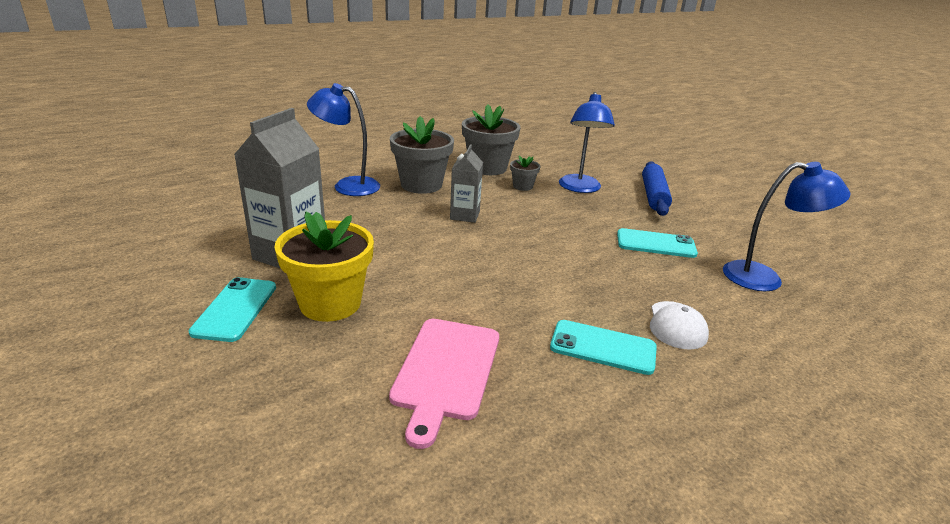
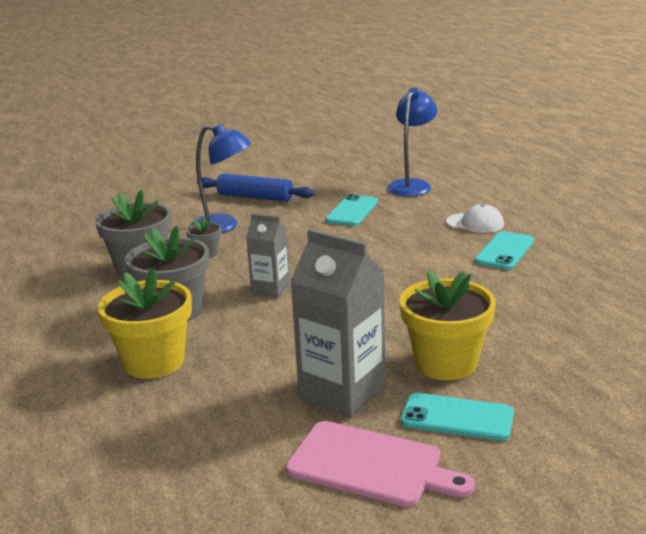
camera: 75 degrees left, 5 degrees down
(347, 186) = (154, 362): blue lamp -> yellow flower pot
(445, 371) = (541, 310): pink cutting board -> pink cutting board (371, 465)

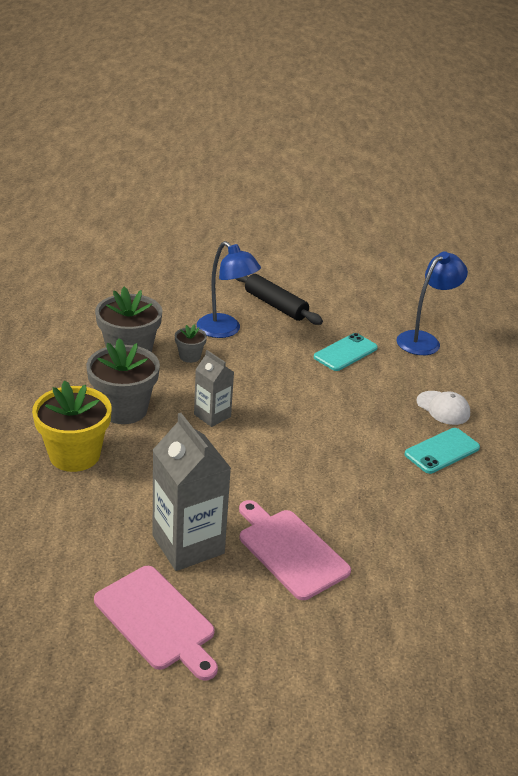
camera: 20 degrees right, 10 degrees up
(255, 197) = (275, 305): blue rolling pin -> black rolling pin
(446, 363) = (290, 550): yellow flower pot -> pink cutting board
(457, 417) = (255, 607): turquoise phone -> none

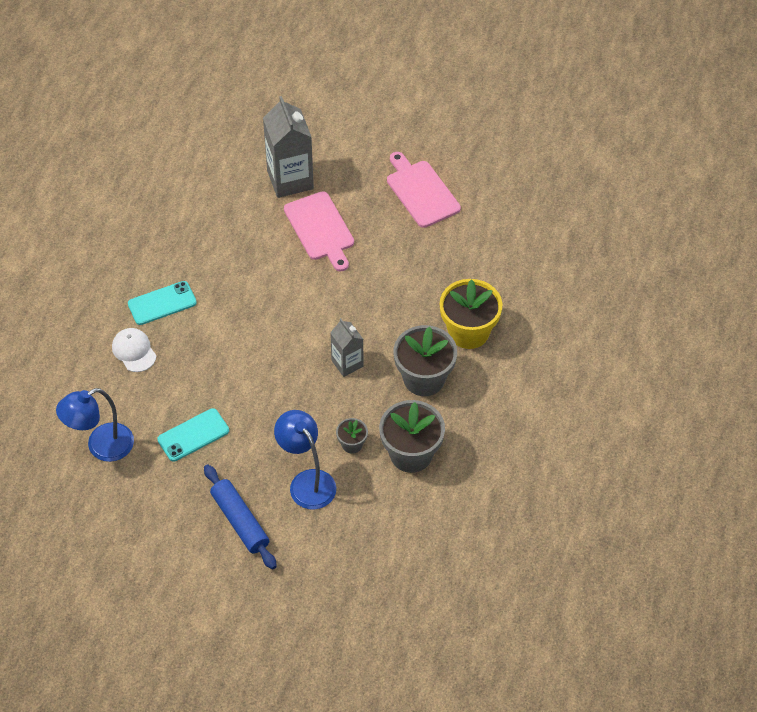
camera: 165 degrees left, 20 degrees up
(188, 544) = (391, 242): grey carton -> grey carton (290, 179)
(275, 305) = (240, 521): black rolling pin -> blue rolling pin

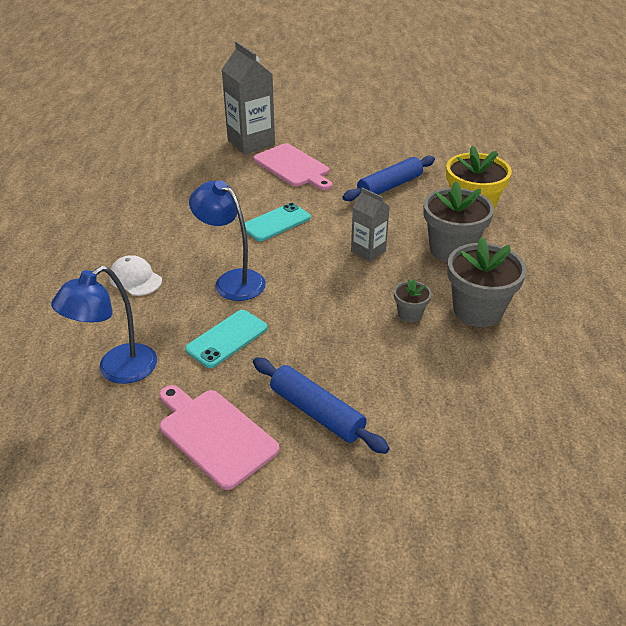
camera: 15 degrees left, 15 degrees down
(162, 303) = (156, 238): turquoise phone -> turquoise phone (276, 223)
(307, 482) = (378, 357): blue lamp -> blue lamp (232, 280)
(405, 279) = (389, 186): none -> blue rolling pin
(421, 191) = (371, 134): pink cutting board -> pink cutting board (214, 434)

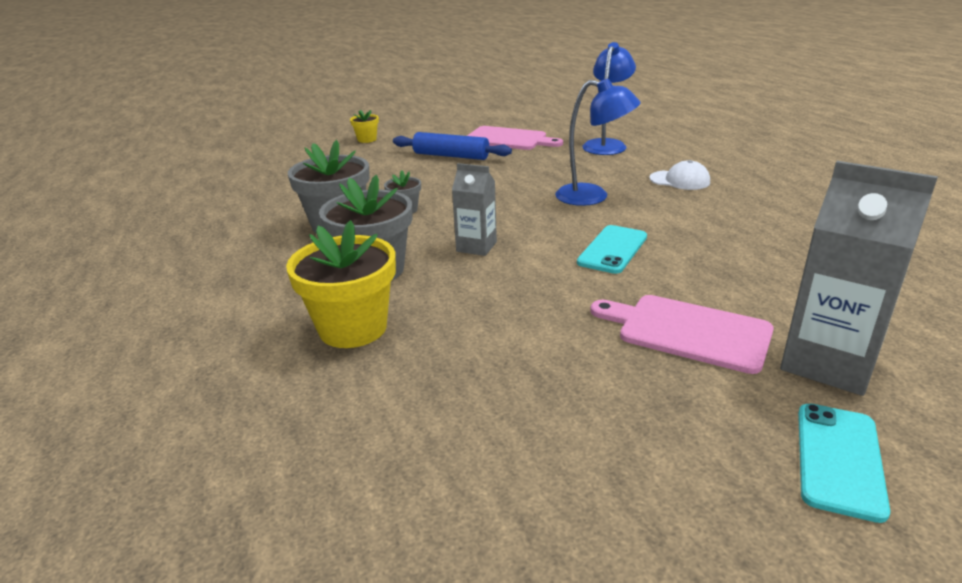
camera: 160 degrees right, 10 degrees down
(227, 339) = (551, 169): turquoise phone -> turquoise phone (839, 459)
(389, 186) = (500, 337): blue rolling pin -> none
(420, 525) = (367, 139): none -> yellow flower pot

